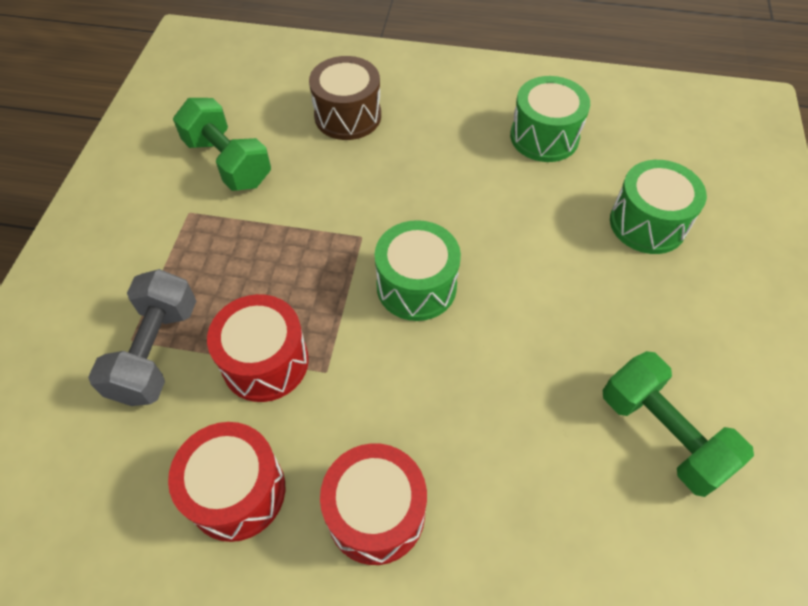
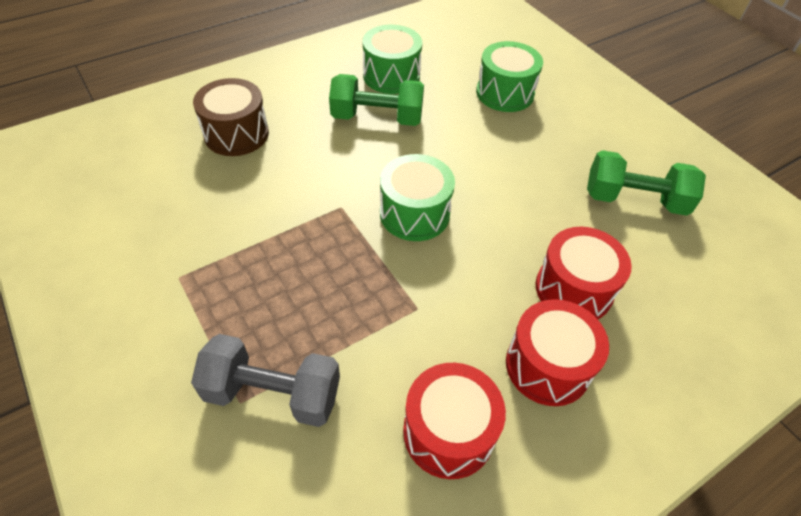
camera: 45 degrees left, 5 degrees down
(156, 351) = (273, 393): grey dumbbell -> grey dumbbell turned 45 degrees counterclockwise
(228, 162) = (171, 220): green dumbbell -> green dumbbell (377, 118)
(265, 362) = (368, 334): red drum -> red drum (573, 289)

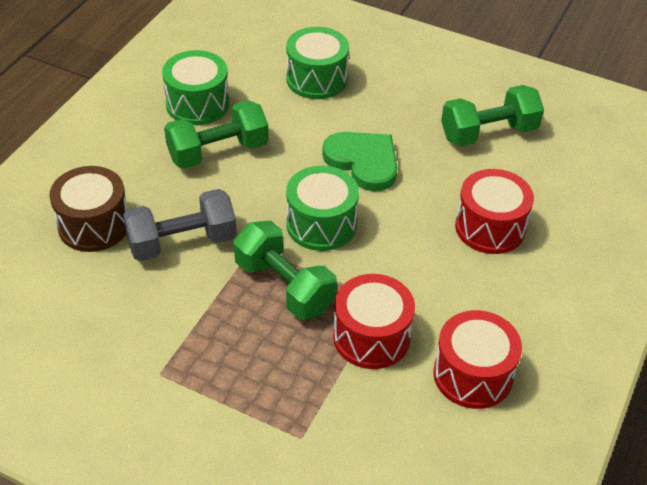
camera: 30 degrees left, 5 degrees down
(273, 393) = (321, 418): grey dumbbell -> grey dumbbell (182, 242)
(340, 253) = (284, 286): none -> green dumbbell
(494, 176) = (363, 162): none -> green heart
(547, 366) = (509, 293): red drum -> red drum (371, 337)

